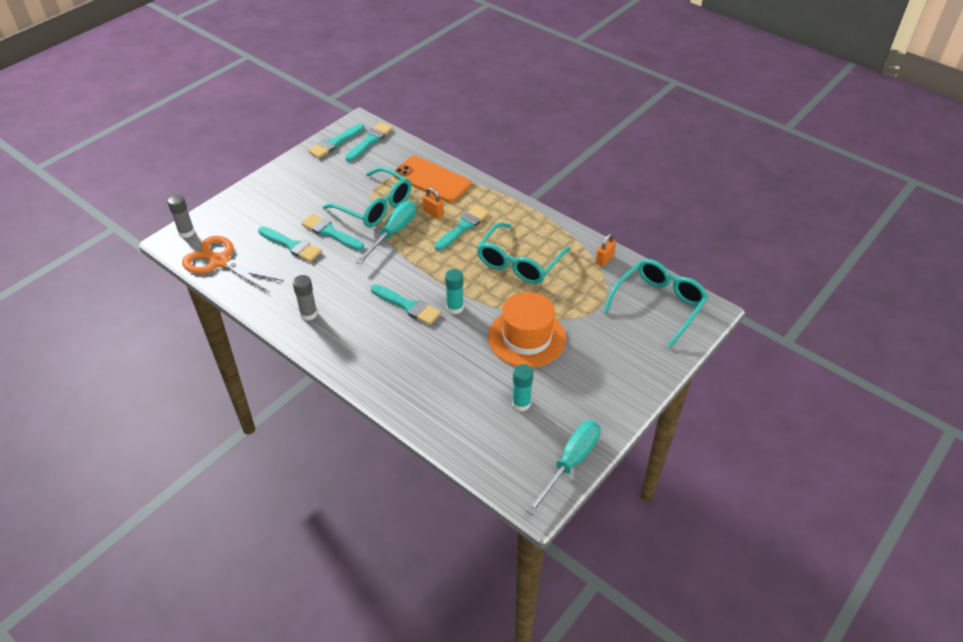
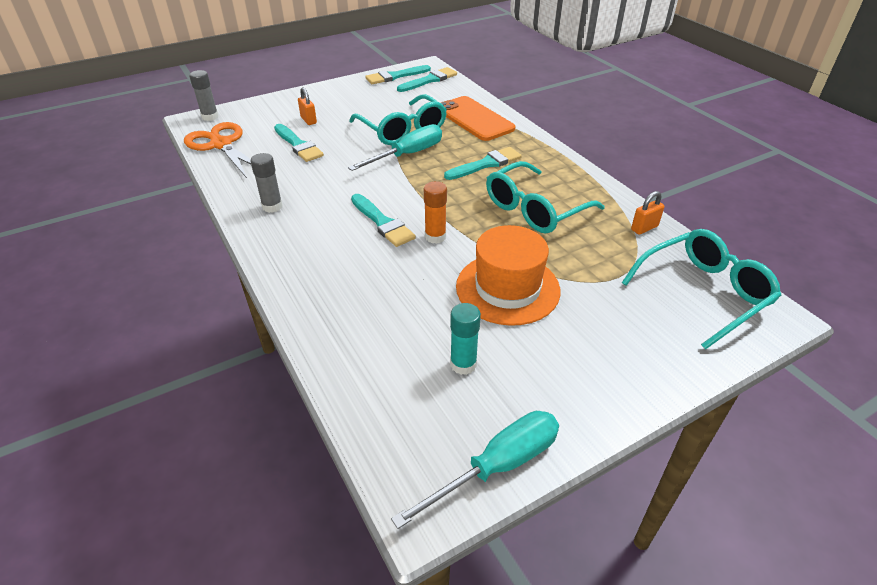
camera: 20 degrees right, 5 degrees down
(330, 232) = (343, 142): turquoise brush -> none
(433, 213) = (460, 146): orange padlock -> orange padlock (308, 120)
(455, 308) = (435, 237): turquoise glue stick -> orange glue stick

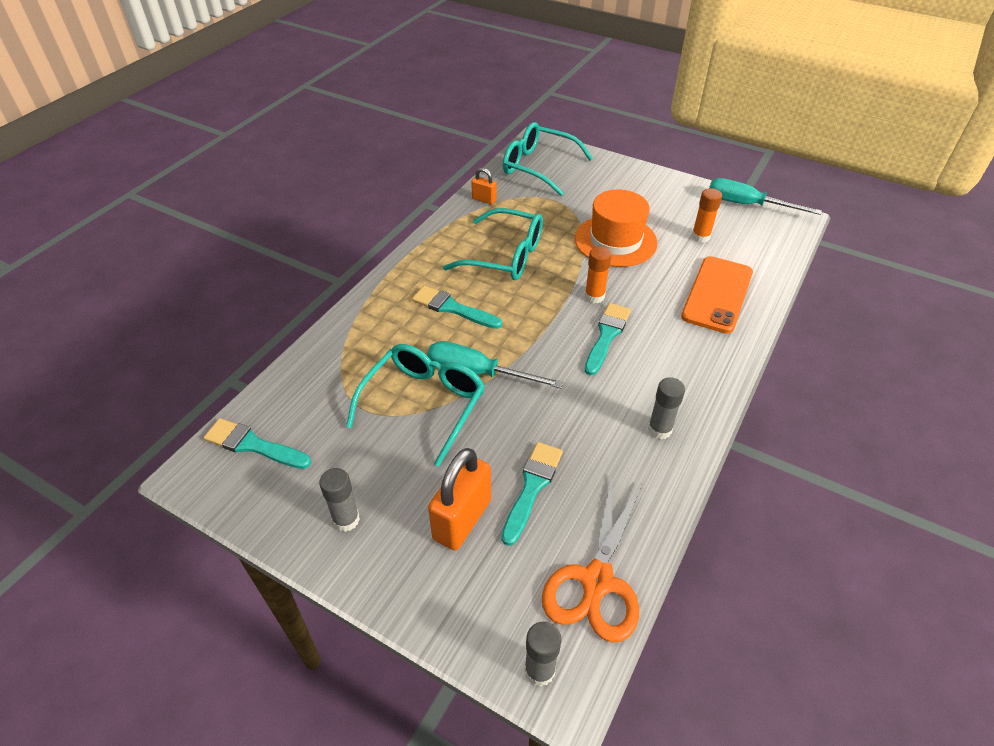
camera: 120 degrees left, 5 degrees up
(308, 120) = (462, 519): orange padlock -> orange padlock, size x1.94
(351, 93) = (346, 520): none -> grey glue stick
(395, 76) = (255, 495): turquoise brush -> none
(463, 364) = (700, 237): turquoise glue stick -> orange glue stick
(474, 119) = (355, 352): orange phone -> orange phone (717, 294)

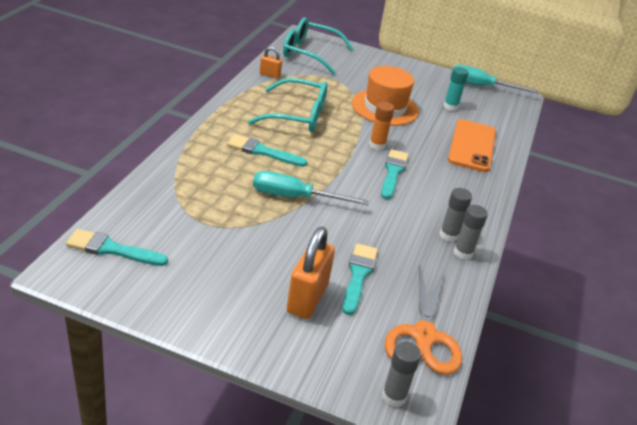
camera: 15 degrees left, 10 degrees down
(346, 520) = (209, 301): grey glue stick -> grey glue stick (463, 253)
(424, 404) = (255, 219): turquoise glasses -> none
(700, 237) = (450, 107): orange glue stick -> turquoise glue stick

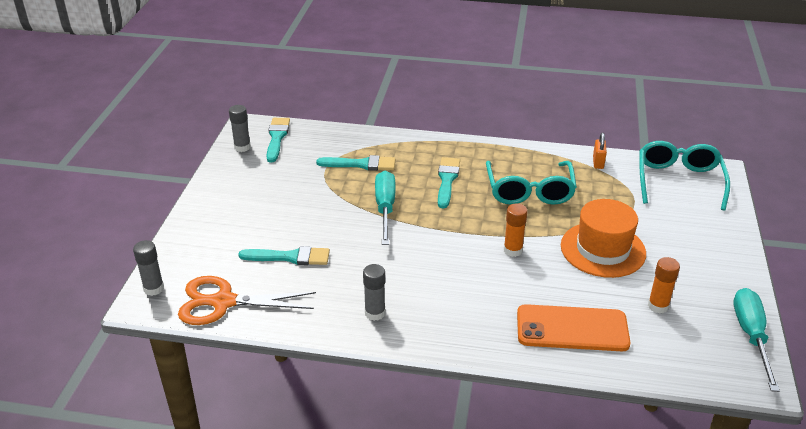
camera: 85 degrees right, 0 degrees up
(307, 298) = (252, 232): orange padlock -> none
(393, 172) = (467, 266): turquoise brush -> turquoise brush (361, 164)
(450, 107) = (658, 306): turquoise glue stick -> orange glue stick
(463, 253) = (350, 325): grey glue stick -> grey glue stick (242, 147)

